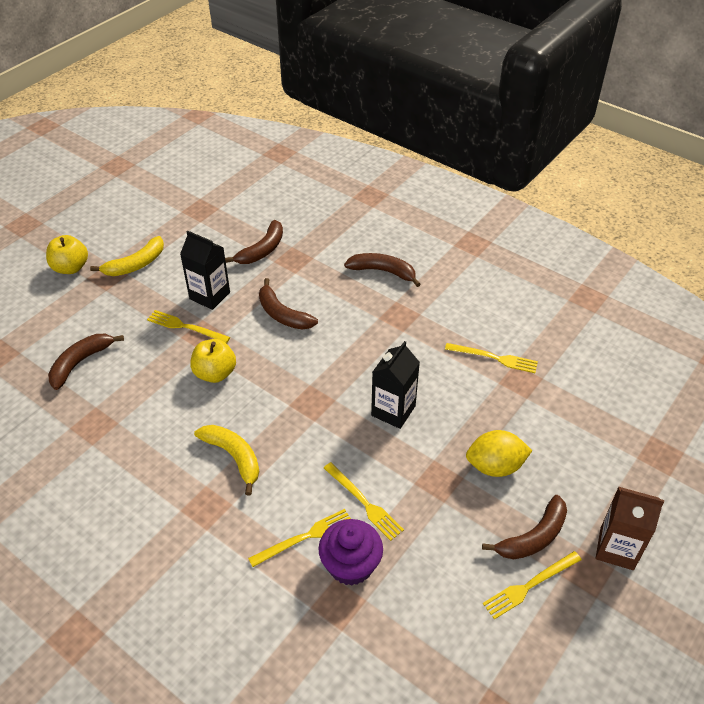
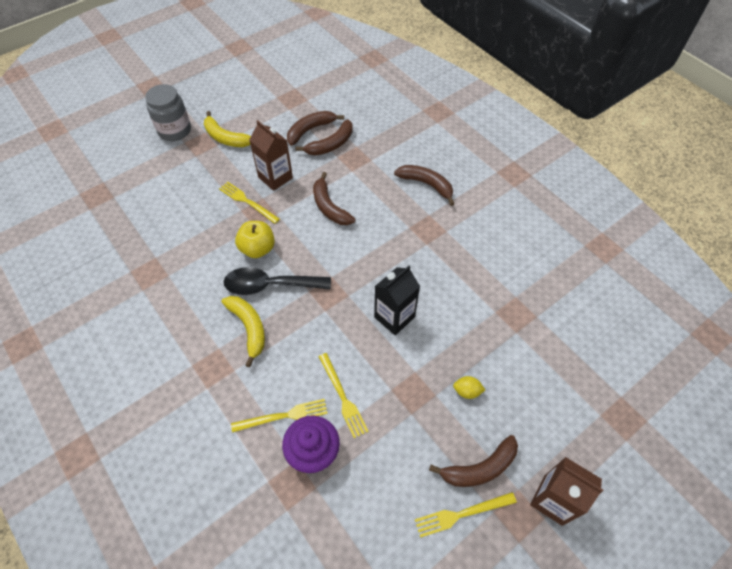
camera: 15 degrees right, 10 degrees up
(71, 268) = (175, 131): yellow apple -> grey jar
(80, 363) = (156, 216): brown banana -> brown banana (310, 130)
(136, 264) = (225, 138): yellow banana -> yellow banana turned 60 degrees clockwise
(209, 296) = (275, 177): black carton -> brown carton
(243, 408) = (270, 285): none -> black spoon
(494, 358) = (499, 287): yellow fork -> none
(495, 466) = (467, 391): yellow lemon -> yellow lemon, size x0.53

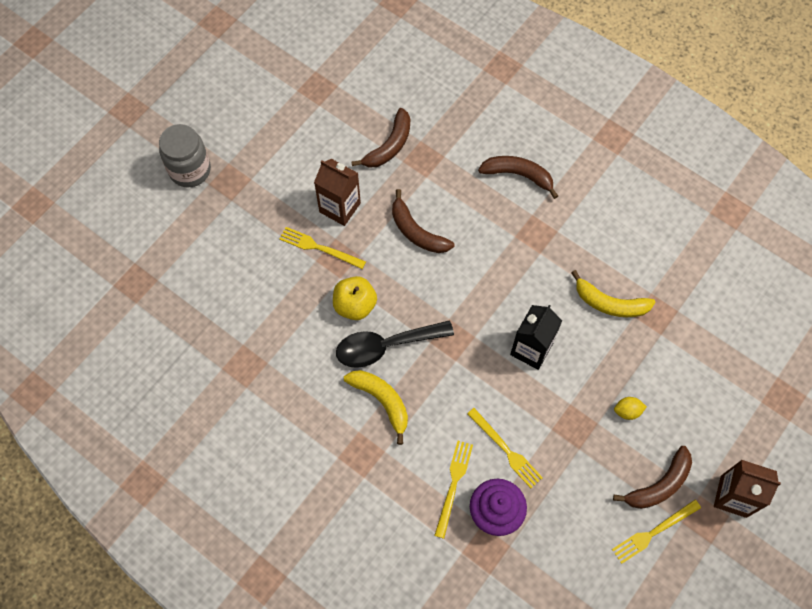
camera: 15 degrees left, 10 degrees up
(225, 138) = (258, 165): yellow banana -> yellow banana (610, 303)
(283, 416) = (453, 485): yellow fork -> yellow fork turned 45 degrees counterclockwise
(310, 130) = (357, 130): brown banana -> none

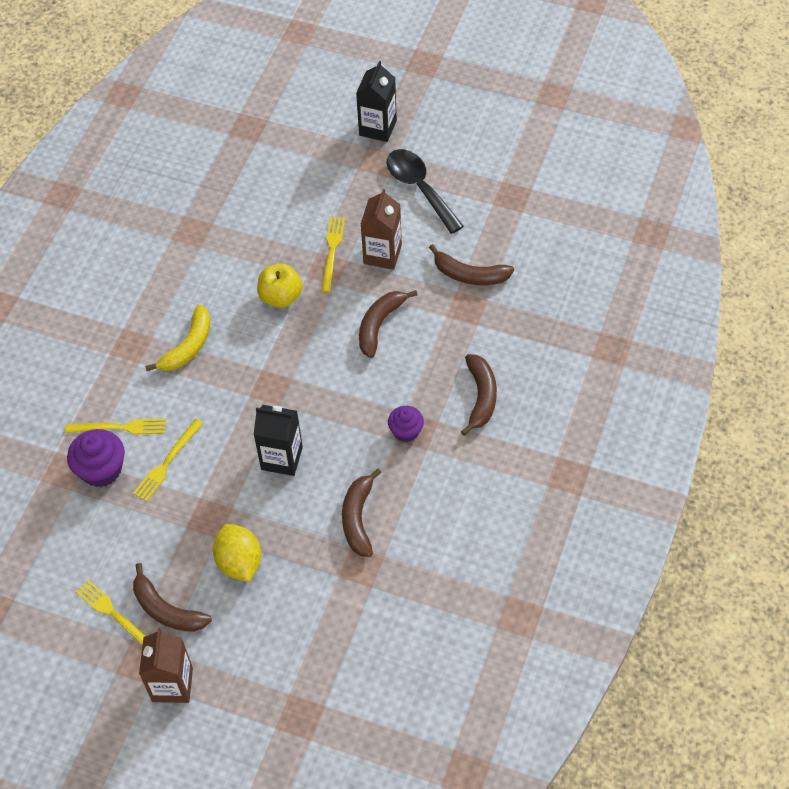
camera: 75 degrees right, 10 degrees down
(190, 170) = (378, 128): grey jar -> black carton
(386, 346) = (246, 334): black spoon -> black spoon (420, 188)
(534, 242) = (406, 431): none -> purple cupcake
(610, 303) = (358, 518): yellow banana -> brown banana
(627, 411) = (239, 562): yellow lemon -> yellow lemon, size x1.88

